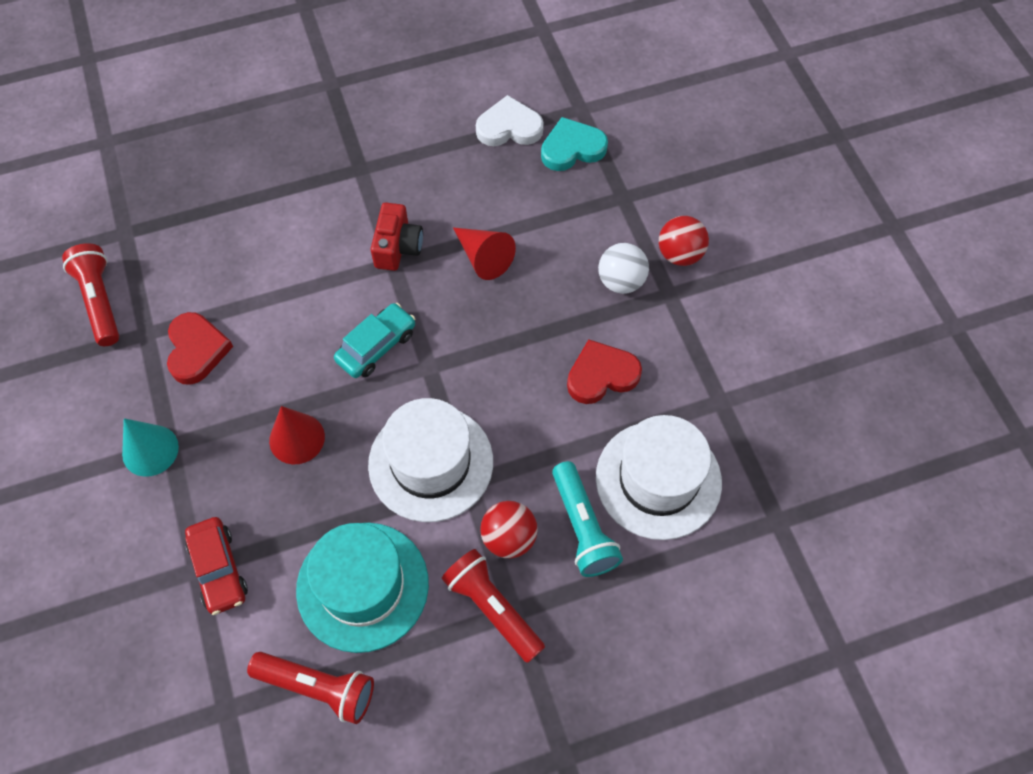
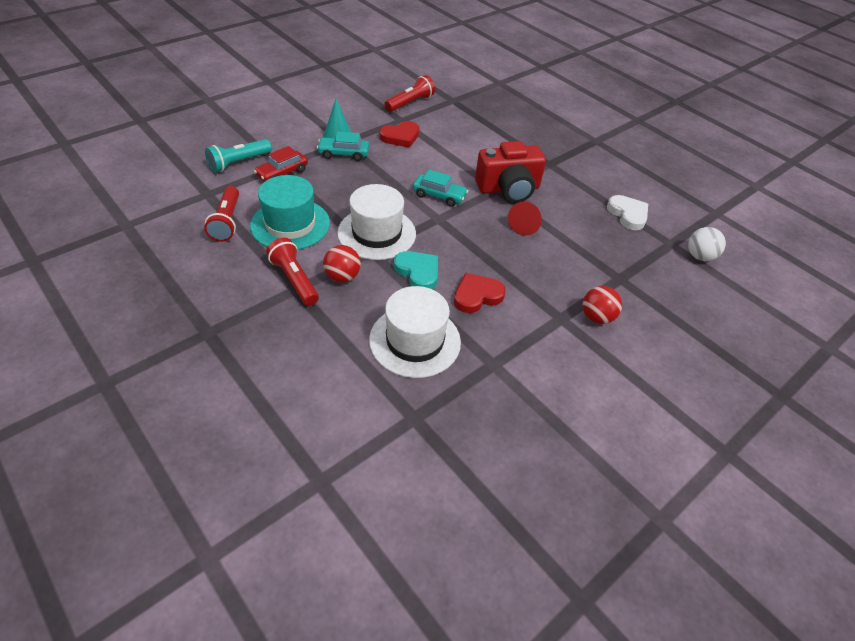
camera: 65 degrees right, 15 degrees down
(206, 454) = (343, 154): none -> turquoise car
(297, 438) = (367, 181): red cone -> none
(397, 247) = (508, 189): red camera -> red camera, size x1.69
(493, 608) = (294, 279): red flashlight -> red flashlight turned 60 degrees counterclockwise
(572, 148) = (637, 246): turquoise heart -> turquoise heart (418, 272)
(582, 527) = (363, 309): turquoise flashlight -> turquoise flashlight (238, 162)
(601, 375) = (477, 295): red heart -> red heart turned 75 degrees counterclockwise
(621, 281) = (553, 291): white ball -> white ball (699, 256)

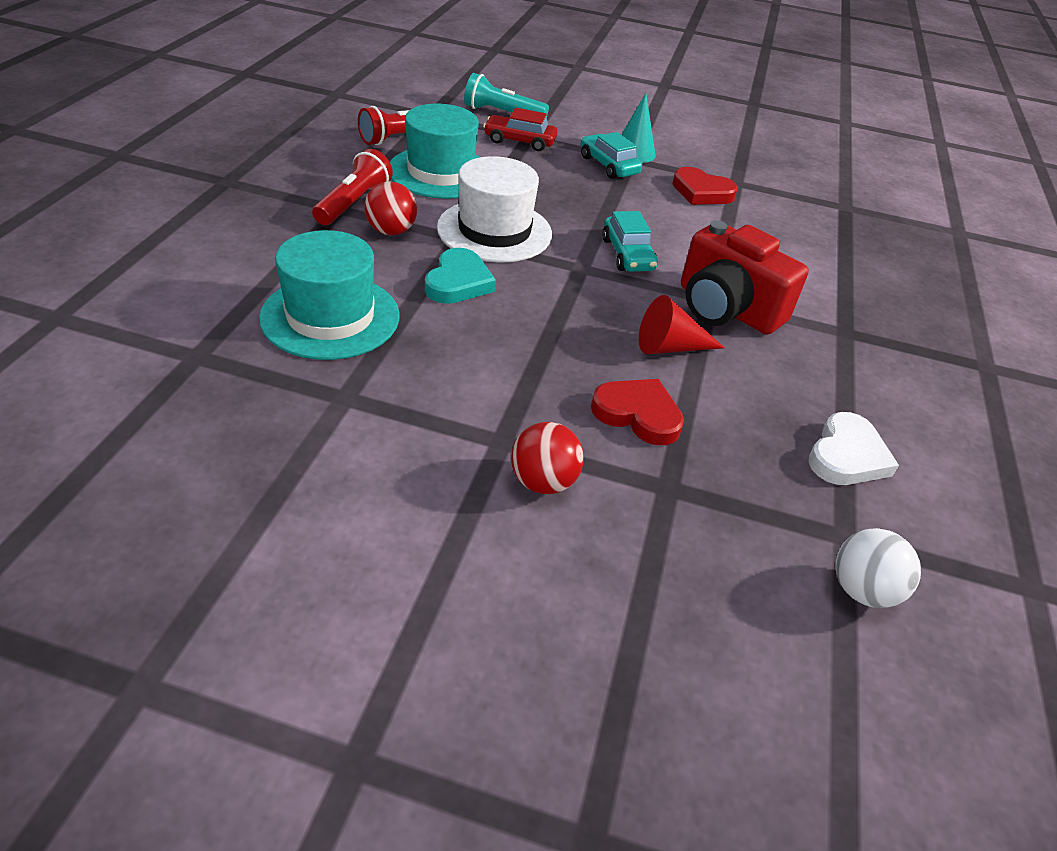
camera: 55 degrees right, 5 degrees down
(410, 103) = (782, 178): red flashlight -> none
(415, 341) = (330, 317): white hat -> turquoise hat
(477, 295) = (465, 344): red heart -> red heart (638, 414)

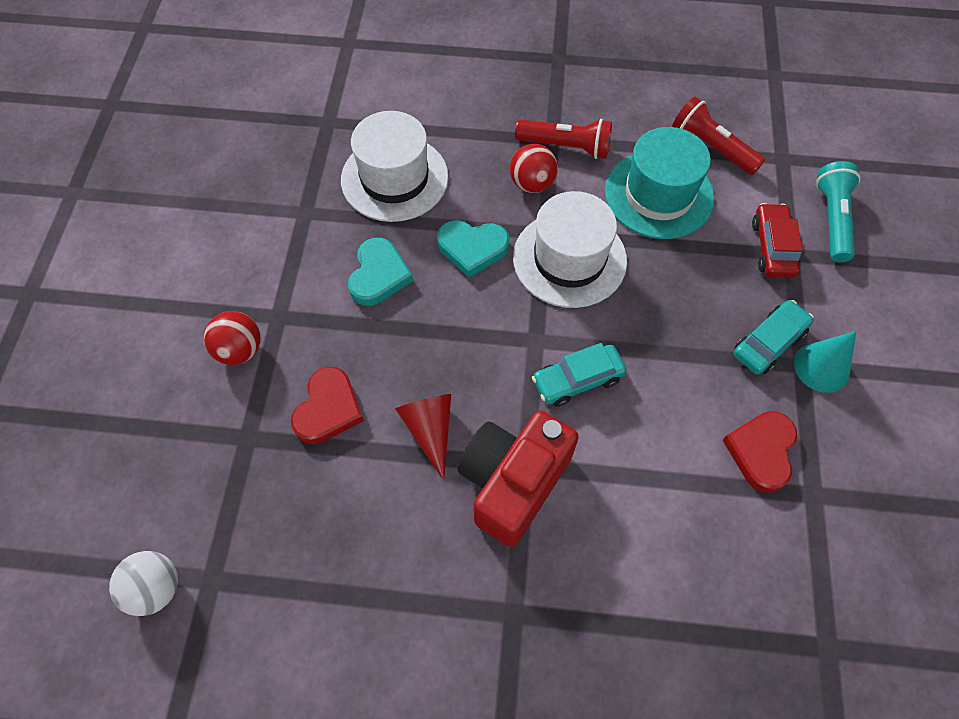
camera: 85 degrees right, 20 degrees up
(330, 317) = (394, 178): turquoise hat -> white hat
(469, 351) = (378, 275): none -> turquoise heart
(847, 456) = (309, 592): white heart -> none

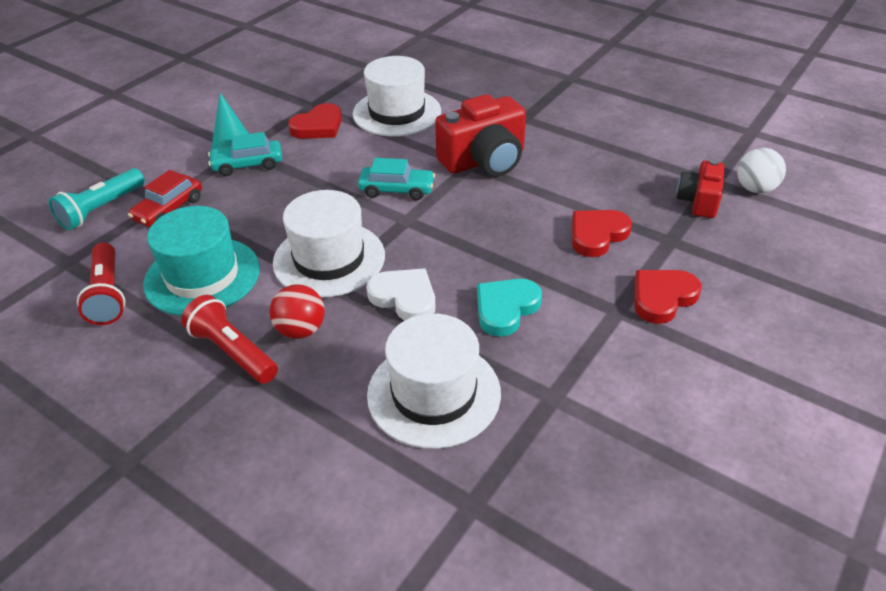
camera: 150 degrees left, 20 degrees down
(225, 526) = (699, 201): none -> red camera
(240, 350) = (662, 298): red ball -> red heart
(430, 430) = (524, 200): red cone -> none
(472, 248) = (404, 297): turquoise heart -> white heart
(691, 535) = (397, 112): none -> white hat

